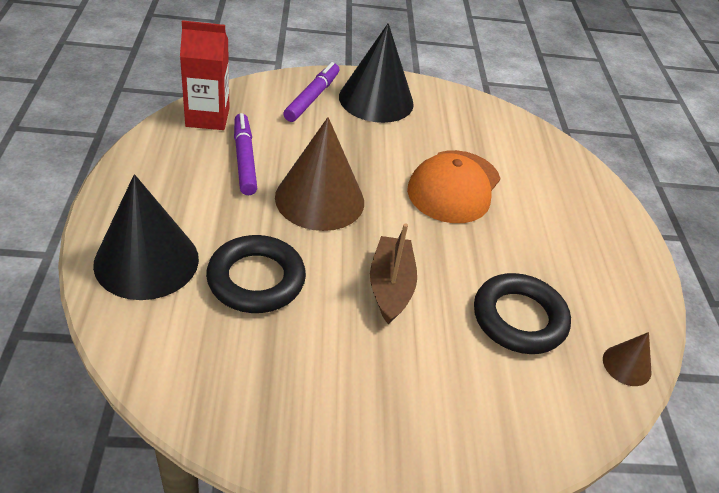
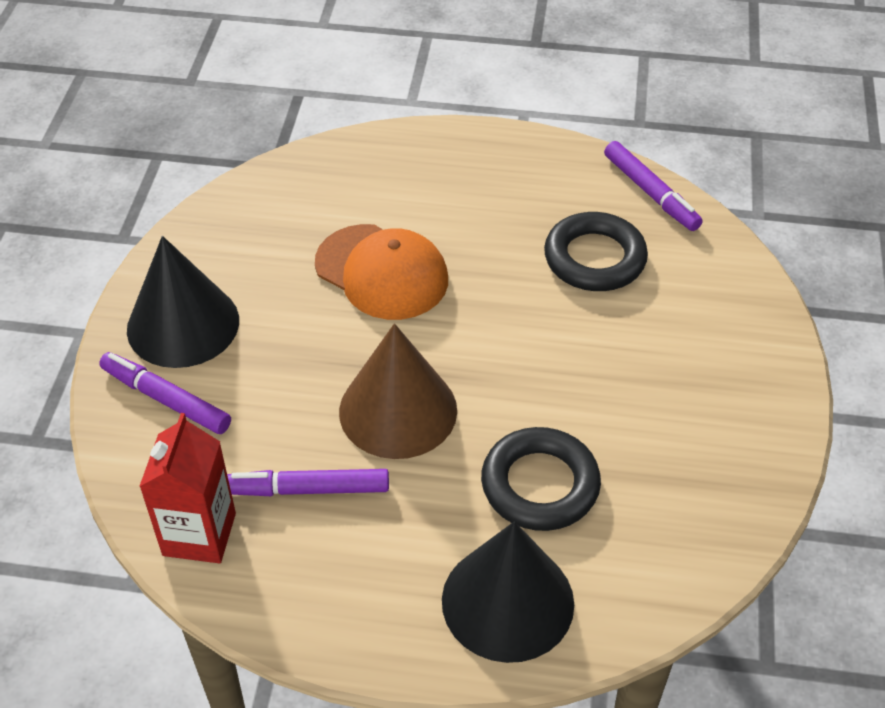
camera: 75 degrees left, 5 degrees up
(390, 286) = (550, 358): brown boat -> none
(627, 365) = (650, 193): brown cone -> purple marker

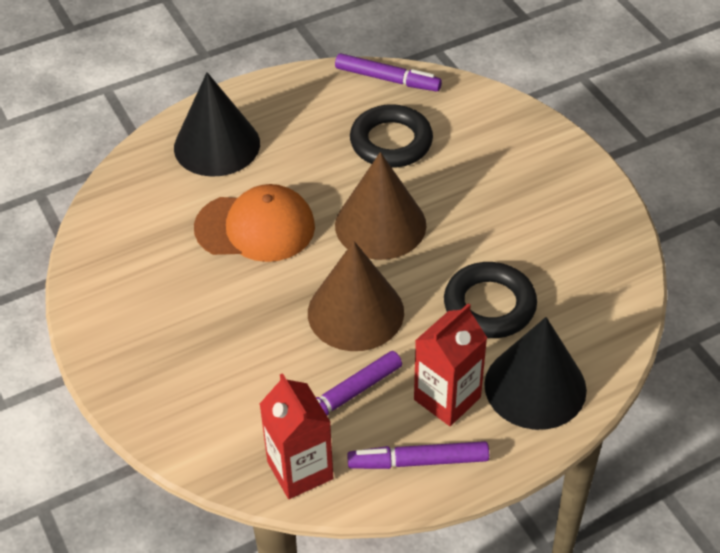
camera: 35 degrees left, 0 degrees up
(166, 399) = (185, 399): purple marker -> purple marker (418, 461)
(183, 324) = (145, 342): black cone -> black cone (217, 145)
(405, 555) = (447, 398): none -> red carton
(505, 336) = (380, 225): none -> brown cone

